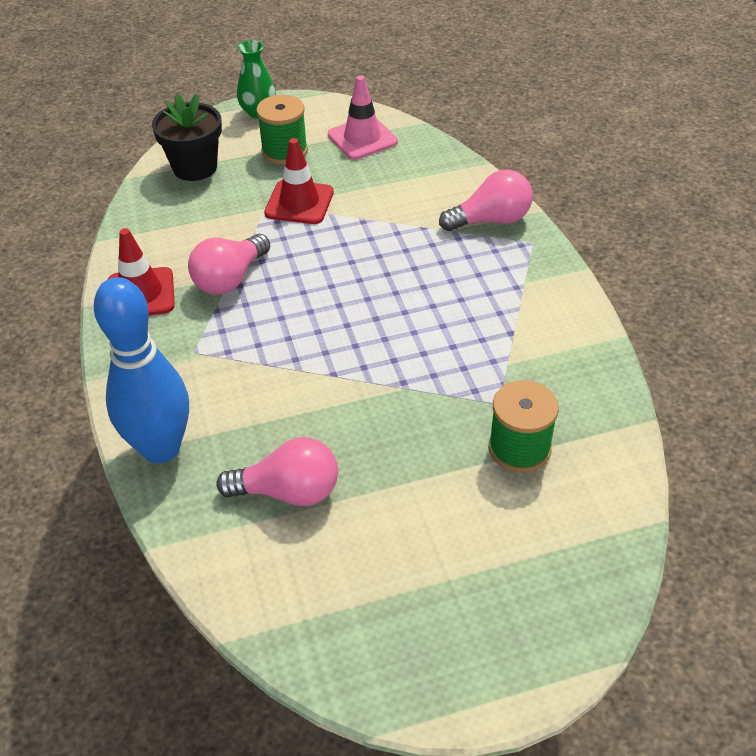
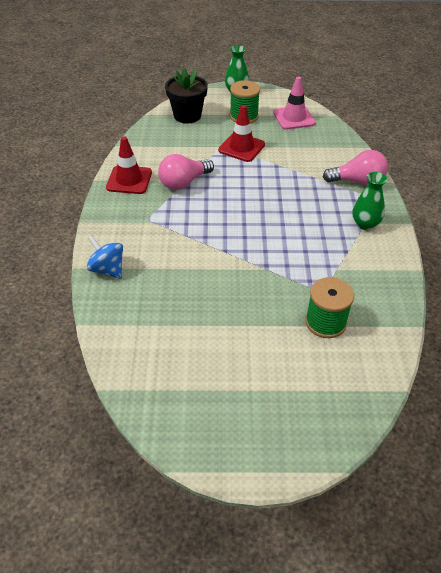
camera: 15 degrees right, 0 degrees up
(161, 448) = (107, 269): blue bowling pin -> blue spinning top
(288, 492) = (172, 312): pink light bulb -> none
(524, 284) = (365, 224): none -> green vase

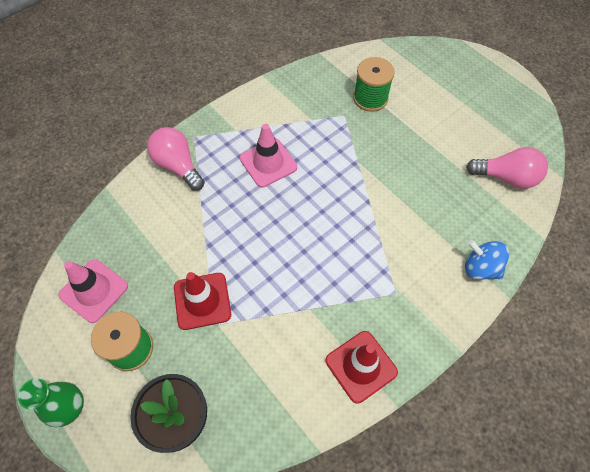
camera: 130 degrees left, 15 degrees up
(107, 269) = (480, 268): blue spinning top -> blue spinning top turned 120 degrees clockwise
(184, 182) = (313, 307): pink light bulb -> pink light bulb (506, 177)
(315, 222) = (268, 163): none -> pink traffic cone
(365, 224) = (238, 130): green vase -> none

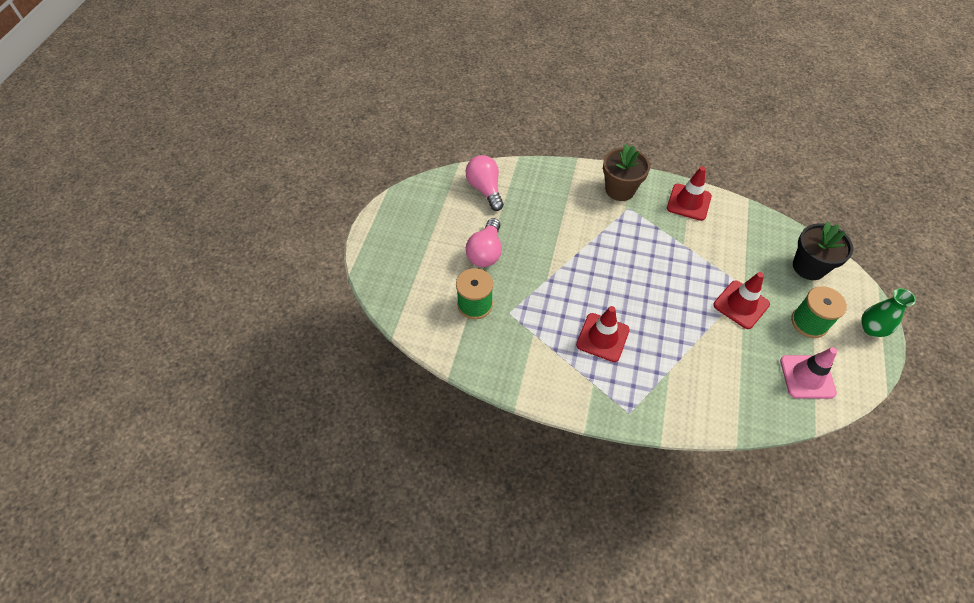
camera: 125 degrees left, 5 degrees down
(178, 166) = (666, 402): pink light bulb -> pink light bulb (486, 252)
(268, 163) = (602, 337): pink traffic cone -> red traffic cone
(428, 304) = (620, 190): none -> brown flower pot
(480, 268) = (571, 176): blue spinning top -> none

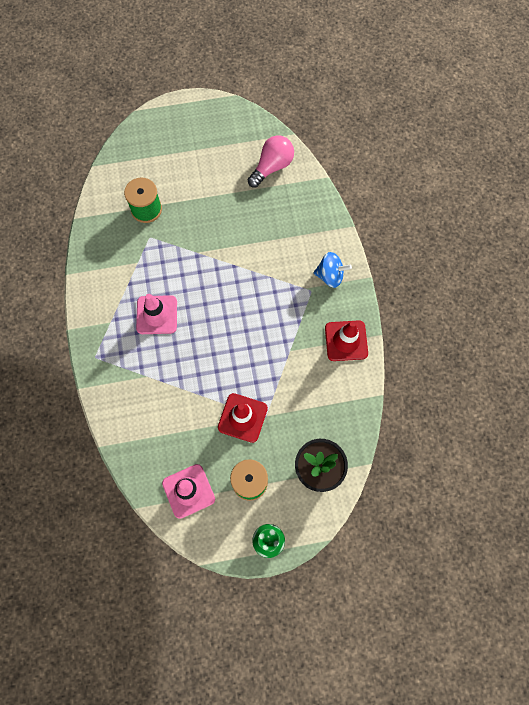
camera: 65 degrees right, 15 degrees up
(486, 252) = (202, 195): pink light bulb -> none
(602, 337) = (157, 315): red traffic cone -> pink traffic cone
(620, 190) = (330, 276): brown flower pot -> blue spinning top

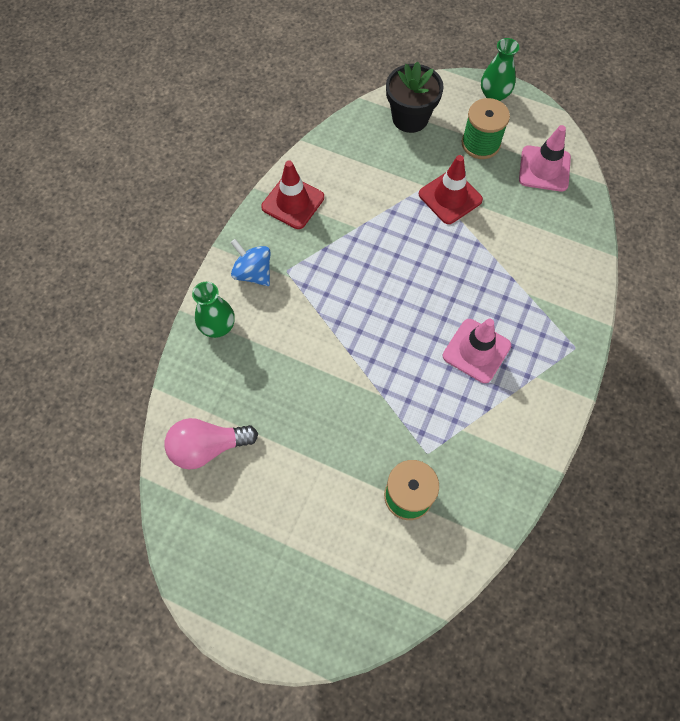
camera: 145 degrees left, 5 degrees down
(323, 230) = (218, 326): none -> green vase

